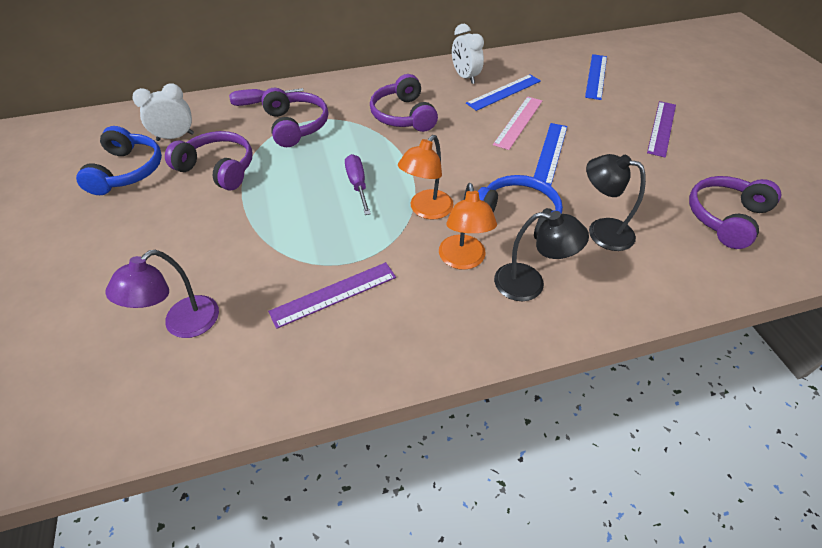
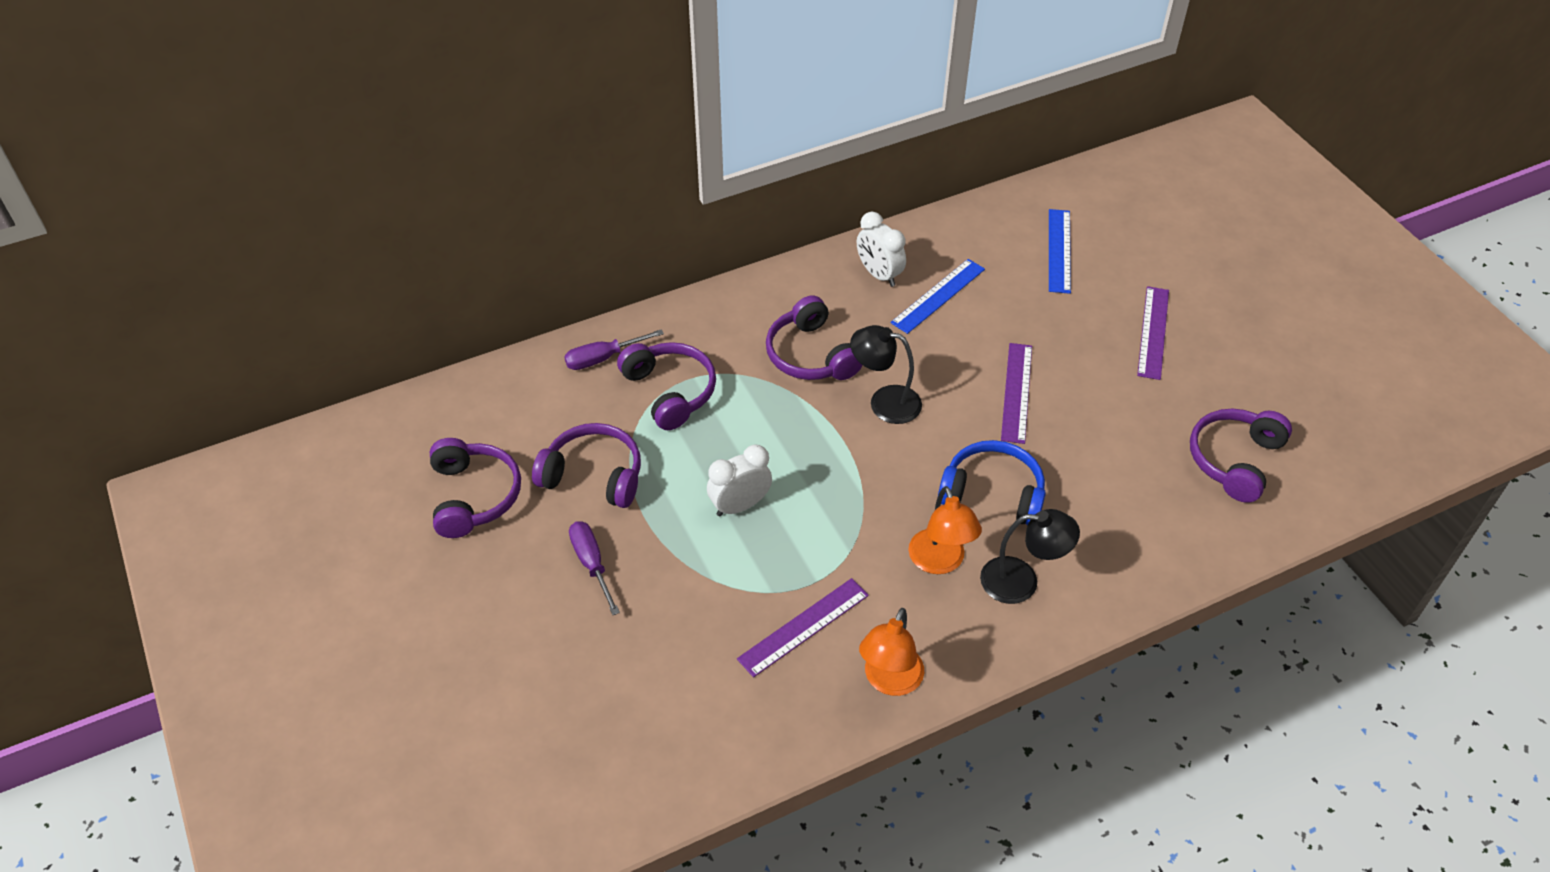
camera: 10 degrees left, 0 degrees up
(128, 171) = (474, 496): blue headphones -> purple headphones
(175, 137) = (511, 433): white clock -> white clock (740, 505)
(183, 324) = (645, 689): purple lamp -> none
(357, 185) = (784, 475): purple screwdriver -> purple screwdriver (592, 564)
(426, 210) = (880, 500): orange lamp -> orange lamp (889, 681)
(518, 122) = (967, 346): pink ruler -> none
(550, 153) = (1016, 392): blue ruler -> purple ruler
(601, 231) = (1092, 499): black lamp -> black lamp (884, 402)

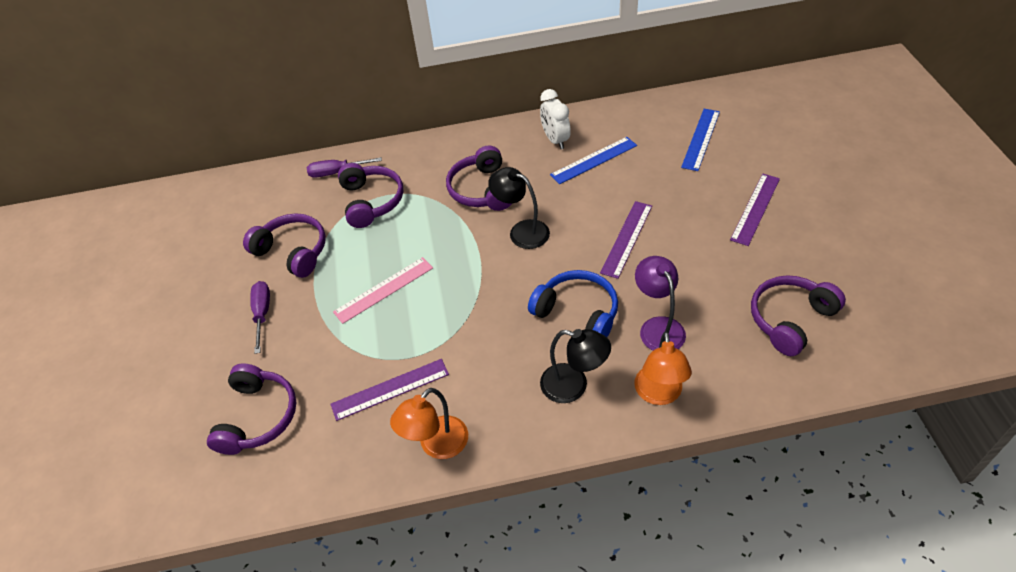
camera: 20 degrees right, 0 degrees up
(474, 496) = (208, 253): purple headphones -> purple headphones (258, 417)
(740, 505) = (384, 290): white clock -> pink ruler
(940, 562) = (515, 359): orange lamp -> orange lamp (659, 394)
(1092, 494) = (658, 327): none -> purple lamp

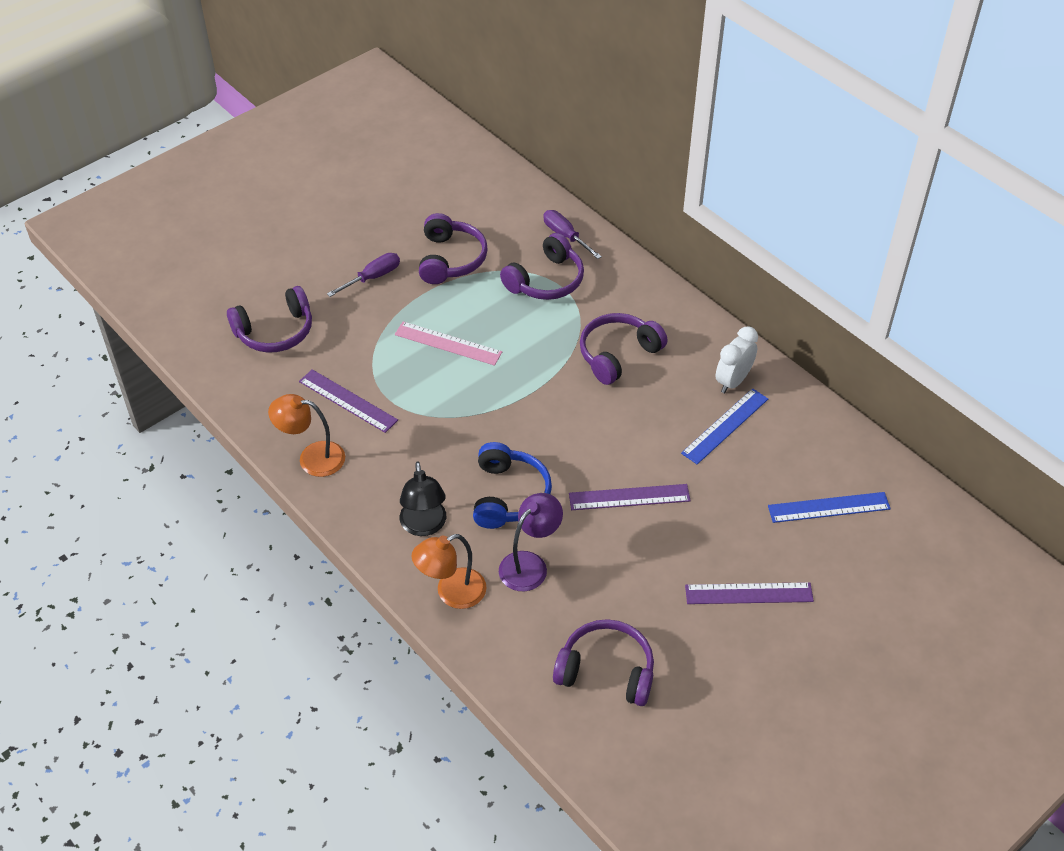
camera: 55 degrees right, 0 degrees up
(522, 231) = (584, 410): black lamp -> none
(594, 160) = (725, 426): blue ruler -> blue ruler turned 75 degrees counterclockwise

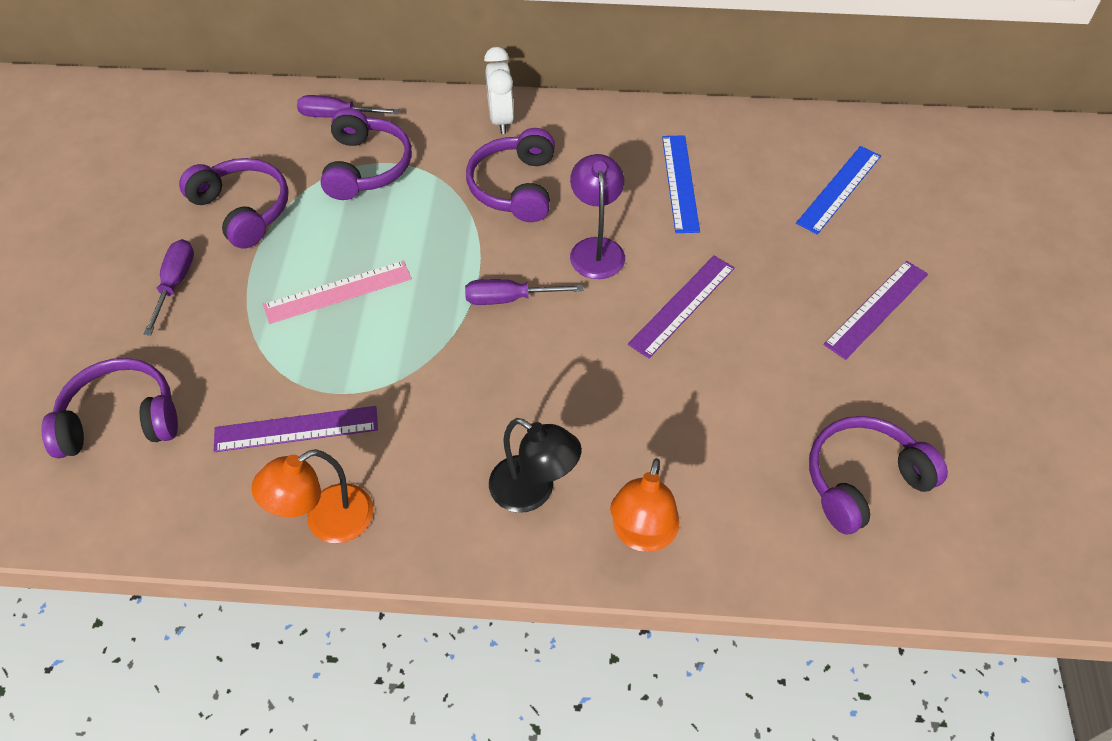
camera: 45 degrees left, 5 degrees up
(275, 331) = (121, 419): purple headphones -> purple headphones turned 120 degrees counterclockwise
(509, 495) = (577, 391): blue headphones -> none
(530, 564) = (677, 441): purple lamp -> purple lamp (596, 248)
(534, 417) = (509, 299): none -> purple screwdriver
(733, 381) = (639, 141): white clock -> white clock (501, 119)

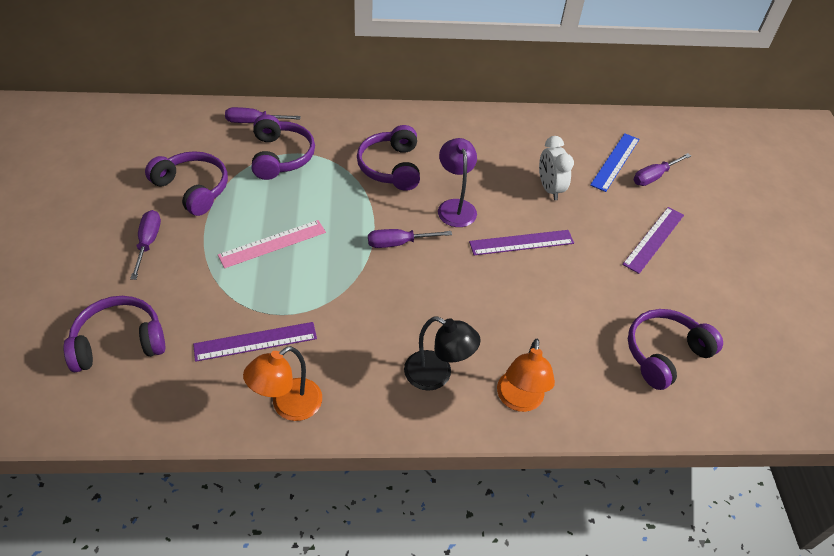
camera: 10 degrees left, 5 degrees down
(501, 119) = (374, 122): white clock -> white clock (549, 189)
(680, 183) = (506, 161): blue ruler -> none
(682, 305) = (521, 242): purple ruler -> purple ruler turned 45 degrees clockwise
(893, 214) = (654, 176): none -> purple screwdriver

